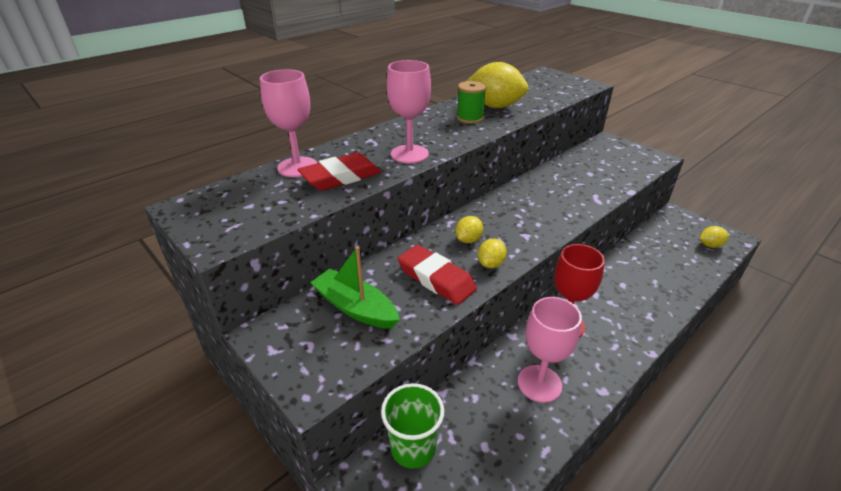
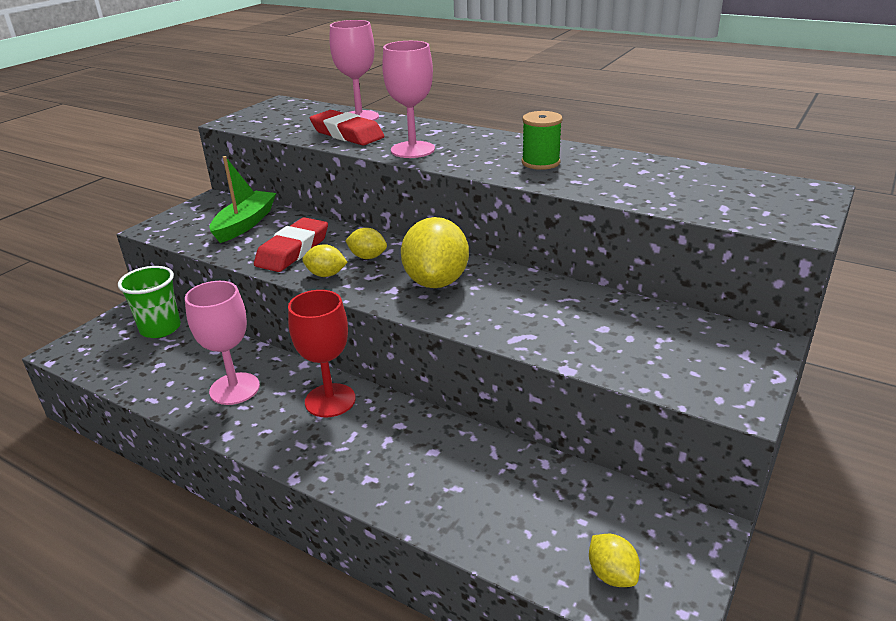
camera: 75 degrees right, 5 degrees down
(495, 106) = (599, 171): yellow lemon -> yellow lemon (436, 281)

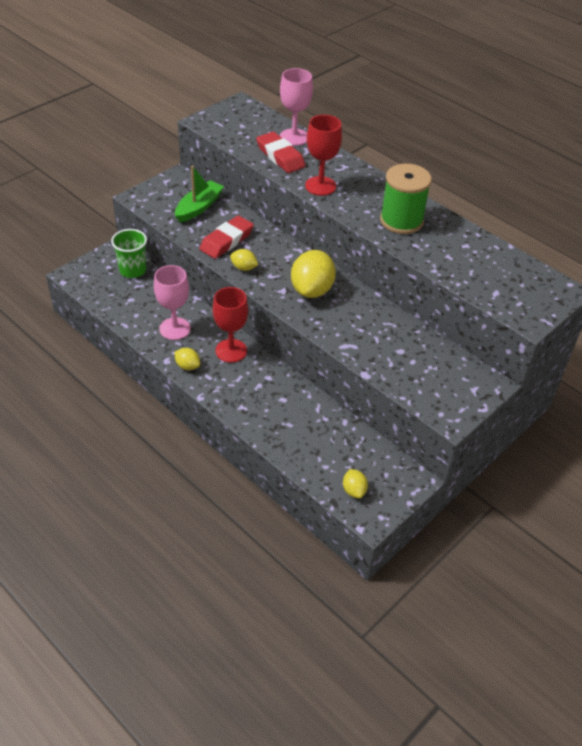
camera: 10 degrees right, 15 degrees up
(367, 257) = (274, 258): yellow lemon -> yellow lemon (187, 366)
(412, 150) = (320, 186): pink goblet -> red goblet
(540, 162) = (401, 221): green spool -> green spool, size x1.63

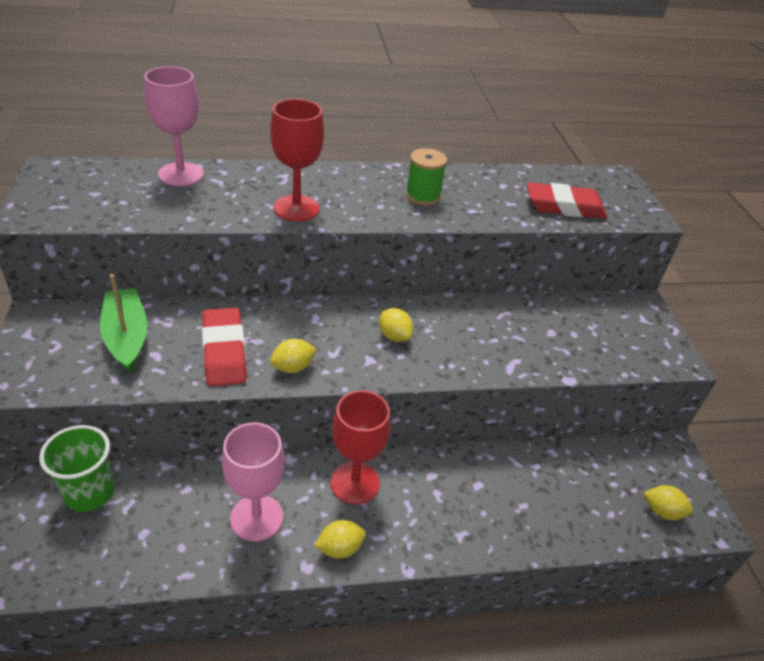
camera: 55 degrees left, 5 degrees down
(280, 156) = (201, 202): red eraser -> red eraser (564, 207)
(312, 290) = (394, 336): yellow lemon -> yellow lemon, size x0.50
(401, 221) = (422, 196): green spool -> green spool, size x0.61

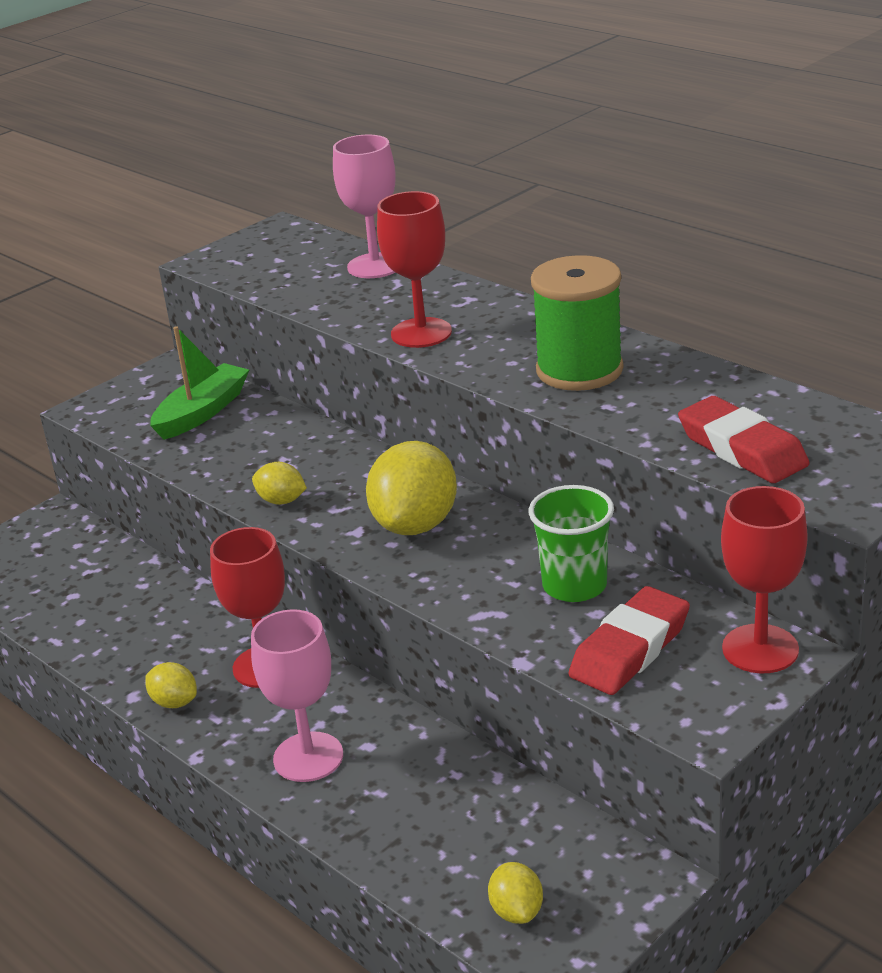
camera: 60 degrees right, 10 degrees down
(89, 493) = (82, 545): green cup -> green cup (574, 586)
(224, 351) = (251, 460): red eraser -> red eraser (630, 649)
(256, 518) = (154, 638): pink goblet -> pink goblet (308, 757)
(394, 336) = (415, 524): yellow lemon -> yellow lemon, size x2.01
(422, 196) = (579, 370): green spool -> green spool, size x1.63
(630, 309) = (760, 649): none -> red goblet

